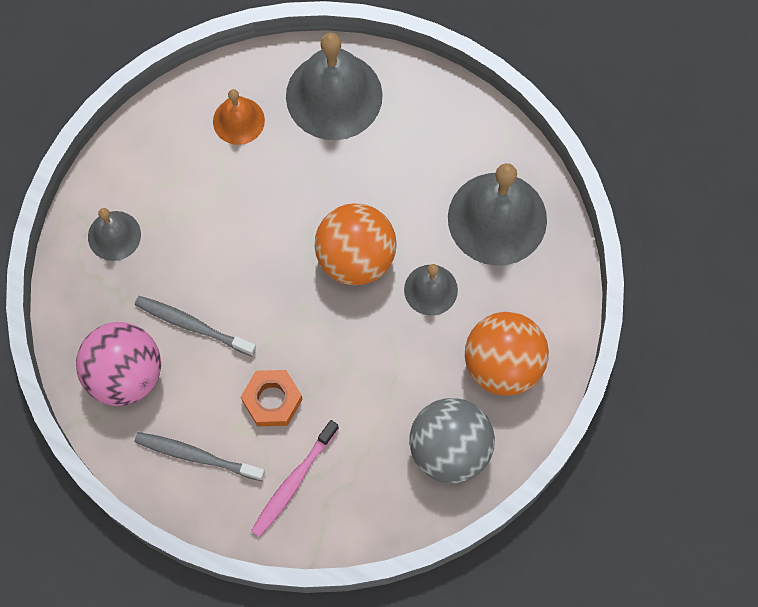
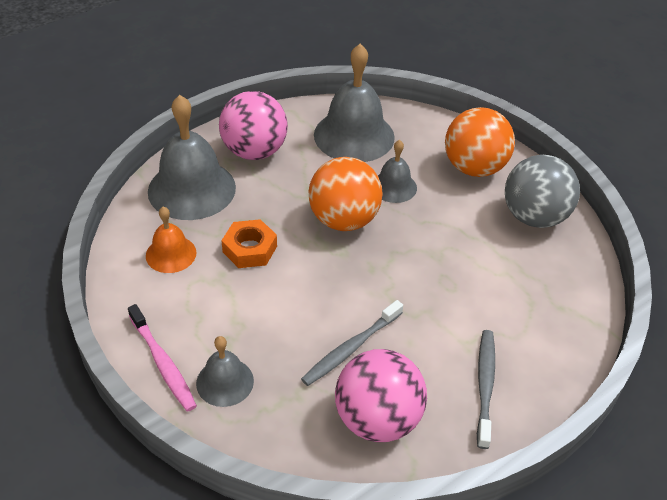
camera: 70 degrees left, 25 degrees down
(197, 456) = (485, 386): grey toothbrush -> grey toothbrush turned 150 degrees clockwise
(272, 400) = (449, 313): orange nut -> orange nut (250, 249)
(294, 482) = (532, 322): pink toothbrush -> pink toothbrush (162, 363)
(419, 128) = (254, 151): none -> pink ball

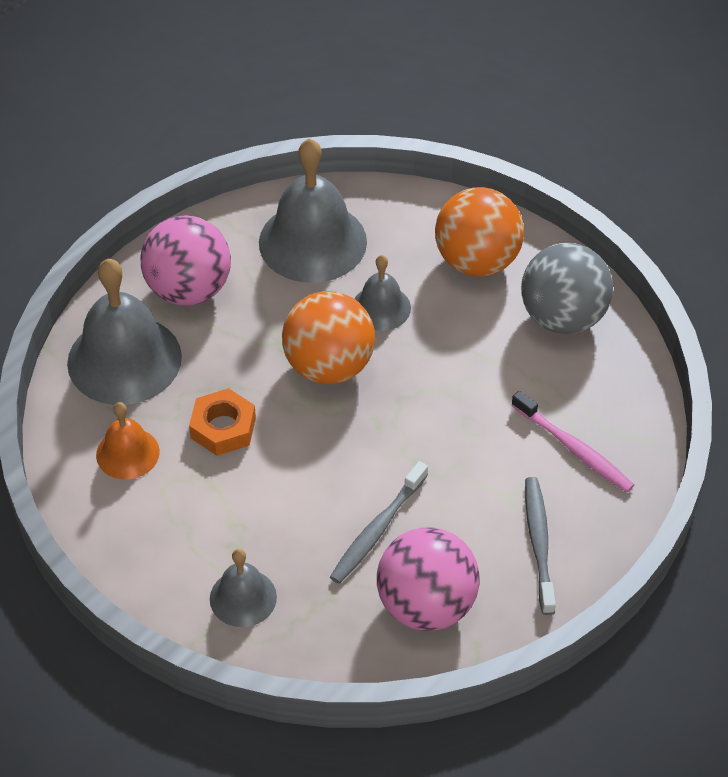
camera: 10 degrees left, 5 degrees up
(162, 363) = (164, 590): pink toothbrush -> pink toothbrush (573, 448)

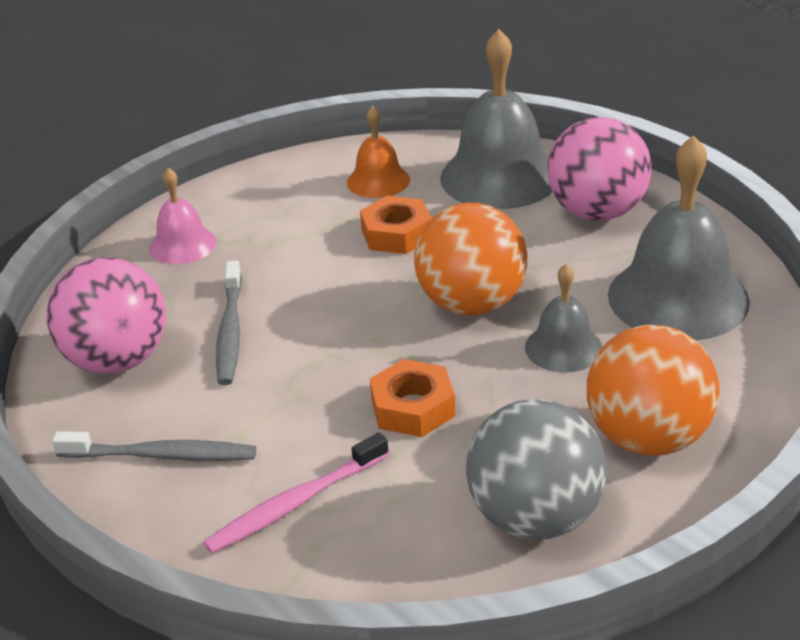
camera: 100 degrees right, 15 degrees down
(243, 597) = (182, 245): grey bell -> pink bell
(378, 529) = (230, 331): grey toothbrush -> grey toothbrush turned 135 degrees counterclockwise
(462, 392) = (413, 407): none -> orange nut

